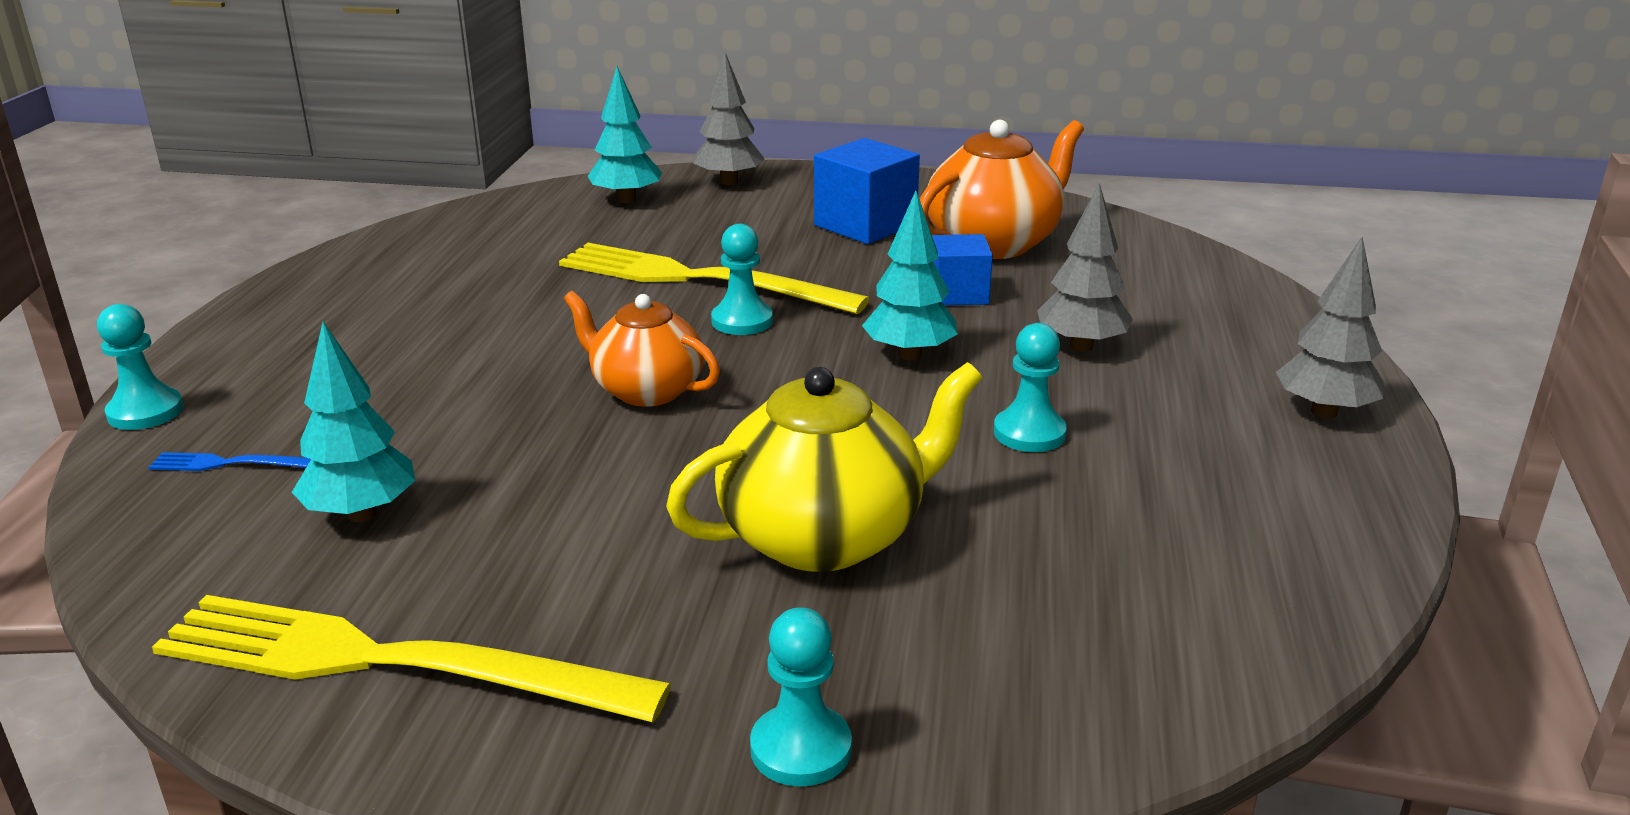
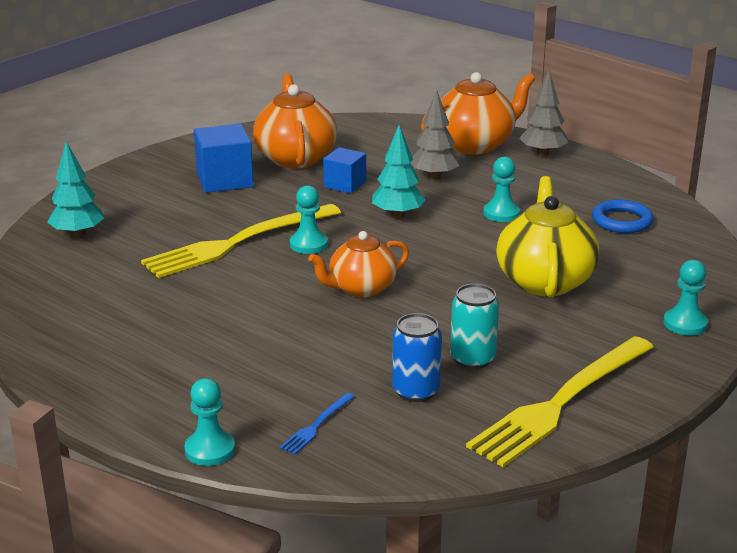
camera: 60 degrees left, 0 degrees up
(362, 513) = (416, 391): turquoise tree -> blue can
(491, 536) = (472, 359): none -> turquoise can
(729, 182) = (97, 197): grey tree -> none
(1167, 561) = (622, 221): none -> blue ring
(1254, 346) = (475, 144): none -> orange teapot

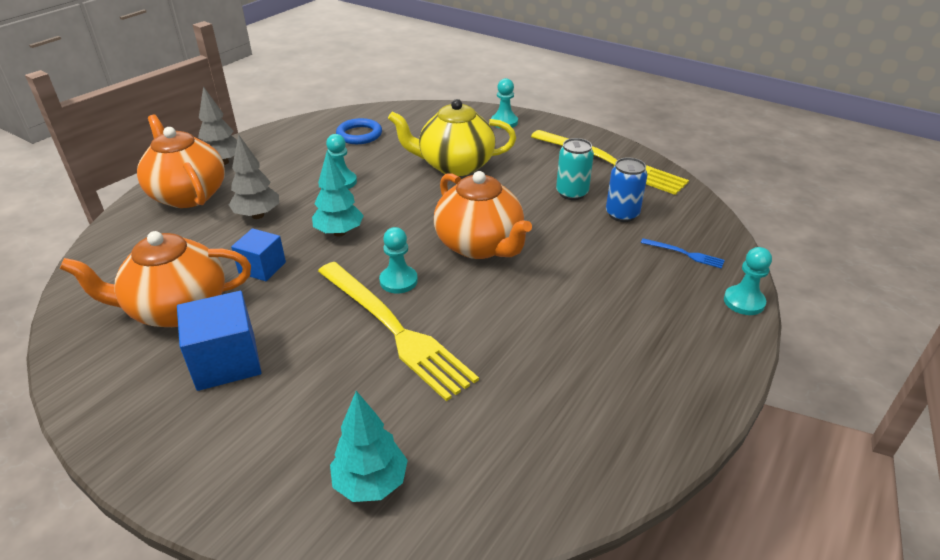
camera: 95 degrees left, 10 degrees up
(361, 288) = (480, 245): orange teapot -> orange teapot, size x1.50

